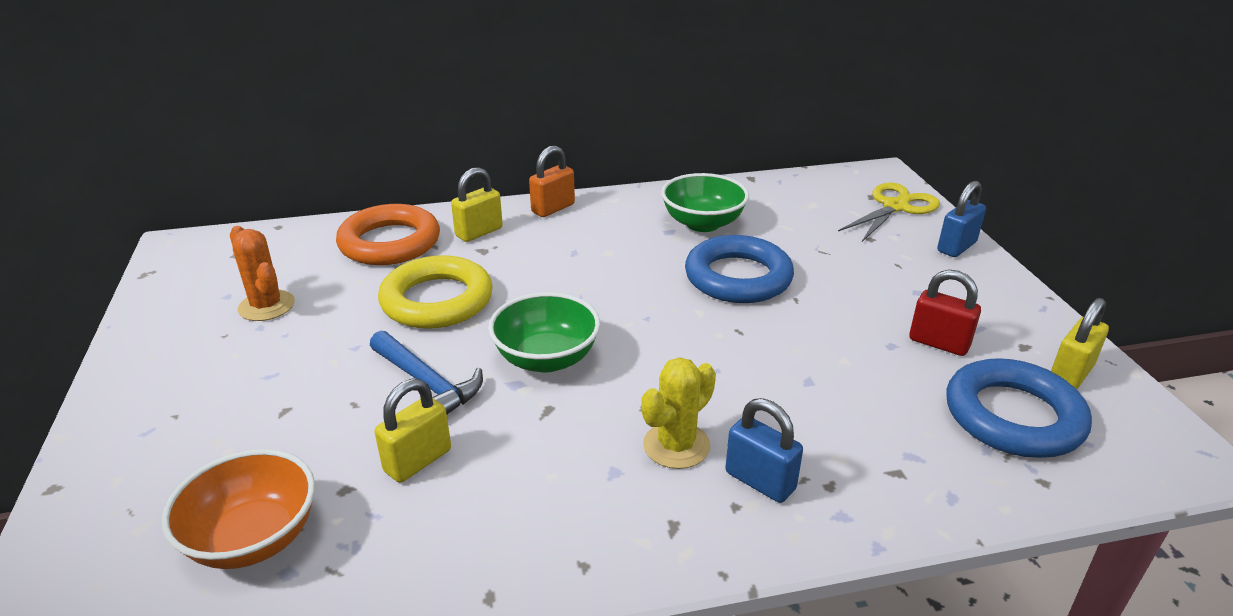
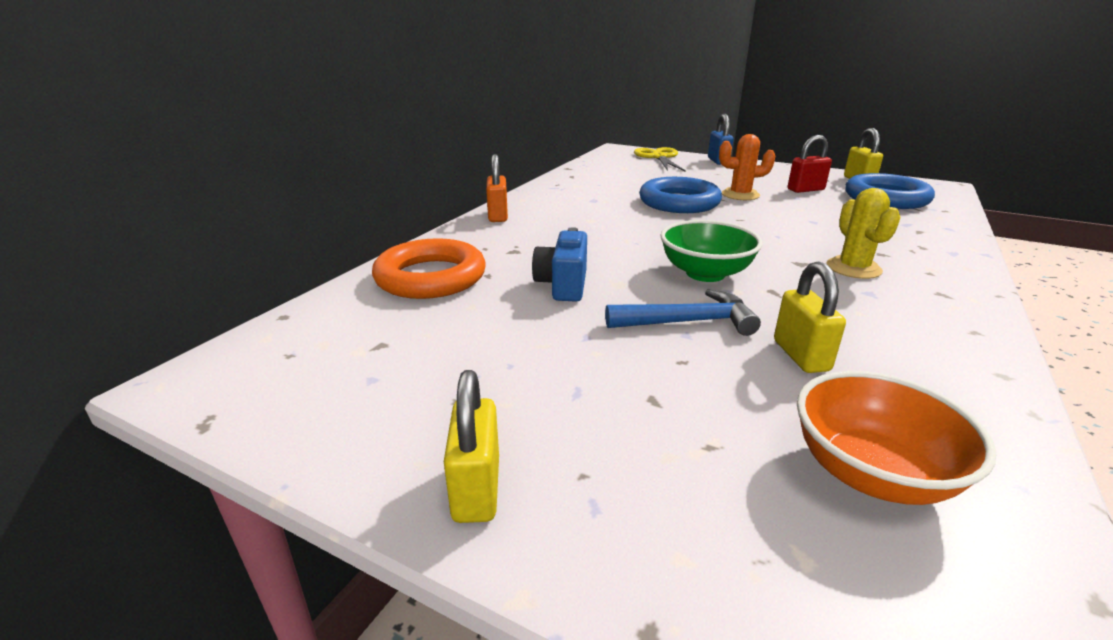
camera: 50 degrees left, 5 degrees down
(266, 306) = (437, 361): orange cactus -> orange cactus (740, 195)
(437, 300) = (563, 285): yellow ring -> blue camera
(479, 232) = (483, 244): yellow padlock -> yellow padlock (476, 489)
(703, 223) = (600, 191): green bowl -> none
(760, 481) = (908, 260): blue padlock -> none

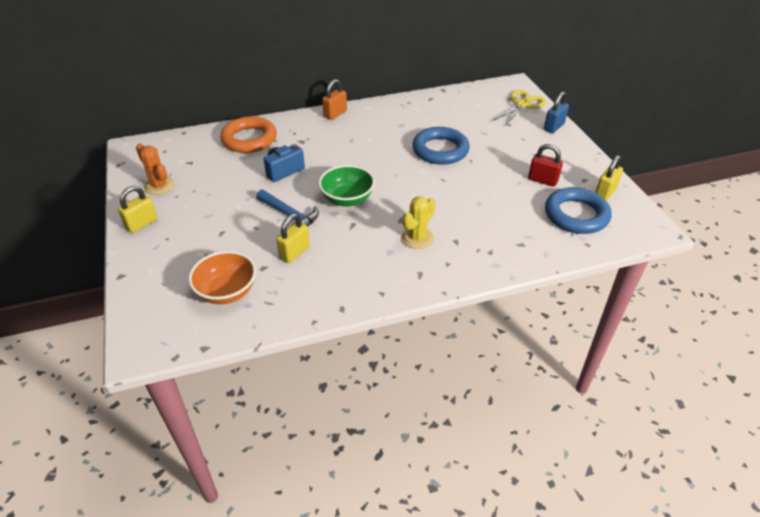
camera: 45 degrees right, 15 degrees up
(740, 195) = (489, 163): orange cactus -> orange cactus (159, 186)

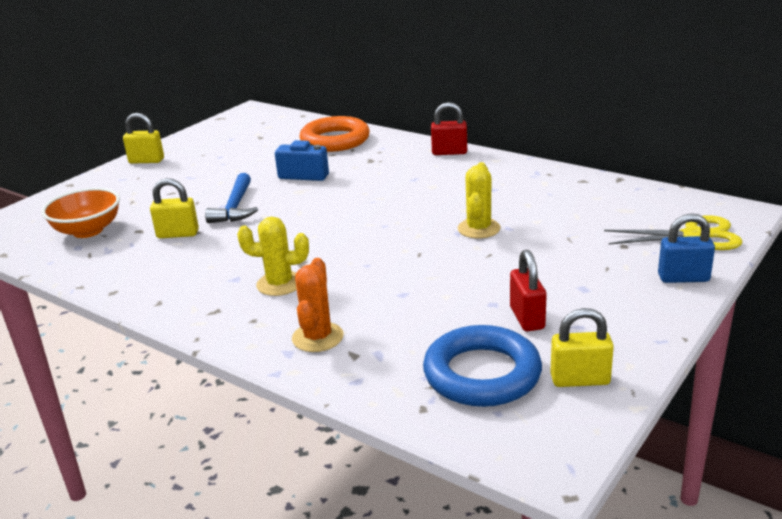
camera: 55 degrees right, 15 degrees down
(159, 186) = (208, 143): orange cactus -> orange cactus (317, 337)
(335, 114) = (449, 152): orange padlock -> red padlock
(347, 199) = (300, 221): green bowl -> none
(440, 150) = (479, 229): blue ring -> yellow cactus

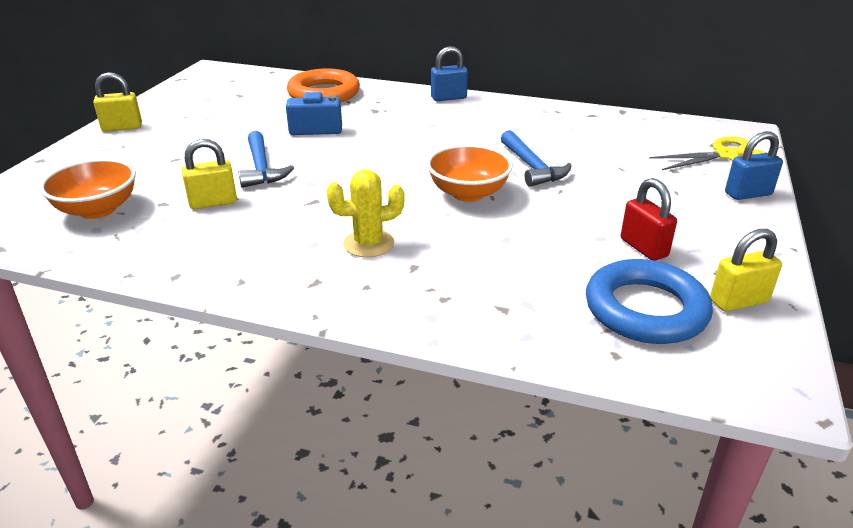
camera: 20 degrees left, 5 degrees up
(317, 337) = (451, 295): orange cactus -> none
(399, 248) = (468, 193): none -> orange bowl
(449, 152) = (448, 98): red padlock -> blue padlock
(479, 229) = (532, 167): yellow cactus -> blue hammer

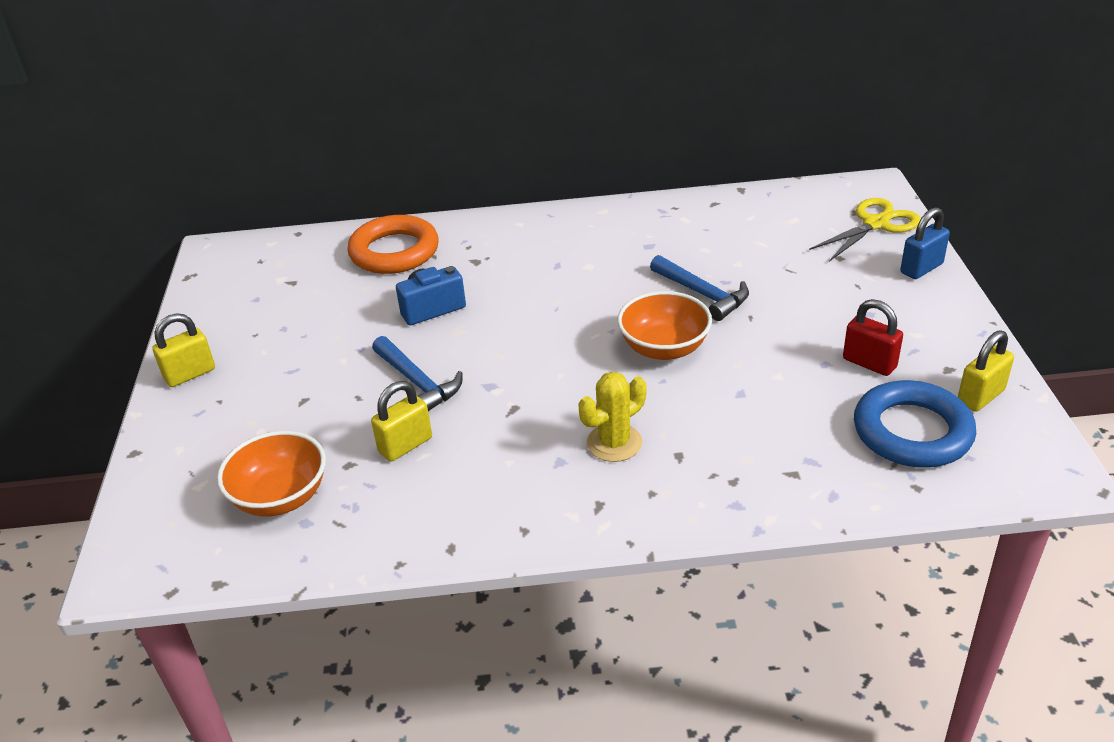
camera: 20 degrees left, 5 degrees up
(448, 98) = (544, 219): blue padlock -> none

